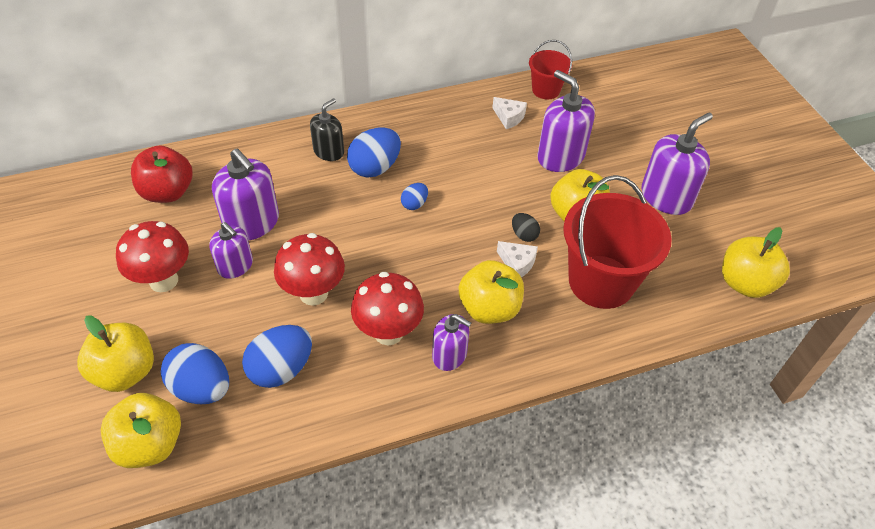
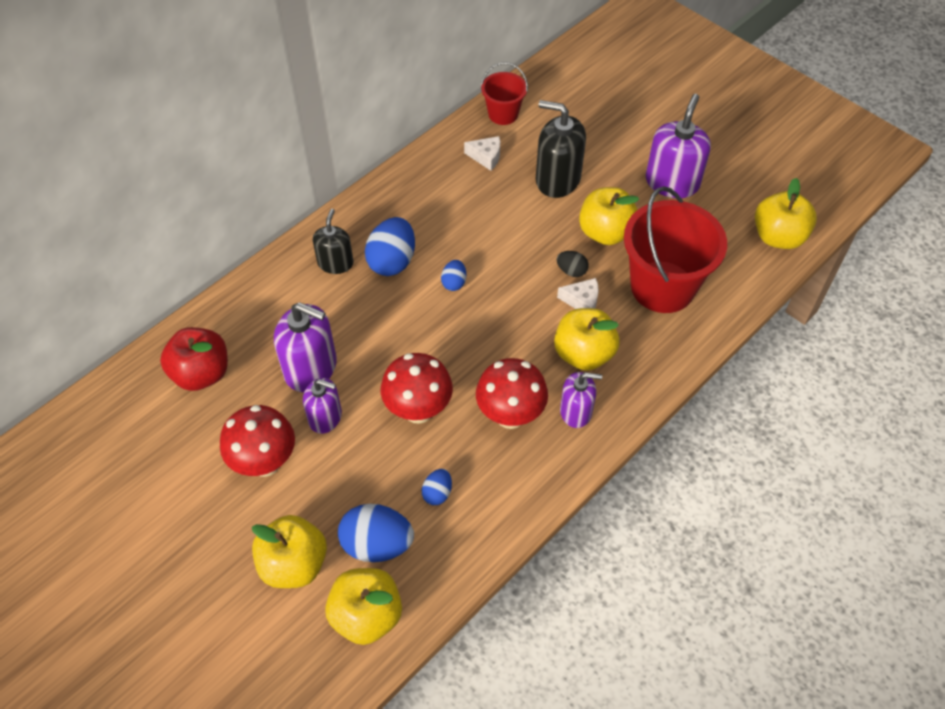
camera: 25 degrees left, 5 degrees up
(281, 369) = (437, 493): blue egg -> blue egg, size x0.52
(560, 156) = (557, 179): purple soap dispenser -> black soap dispenser

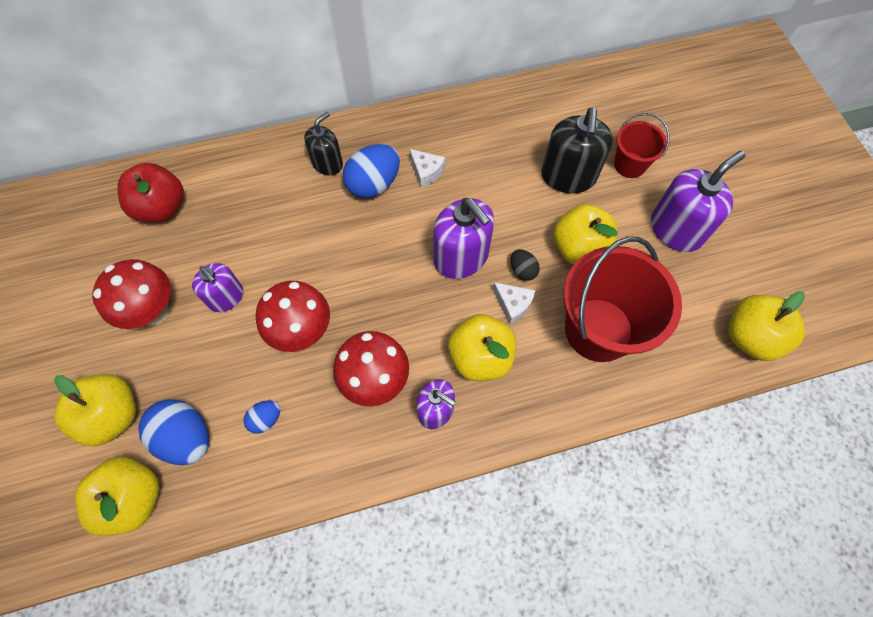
camera: 30 degrees right, 10 degrees up
(311, 368) = (245, 247): purple soap dispenser -> purple soap dispenser (461, 257)
(454, 283) = (411, 230): blue egg -> none
(486, 157) = (517, 126): white cheese -> white cheese (426, 172)
(503, 114) = (559, 93): red bucket -> red bucket (629, 165)
(557, 179) = (568, 176): black soap dispenser -> black soap dispenser turned 135 degrees counterclockwise

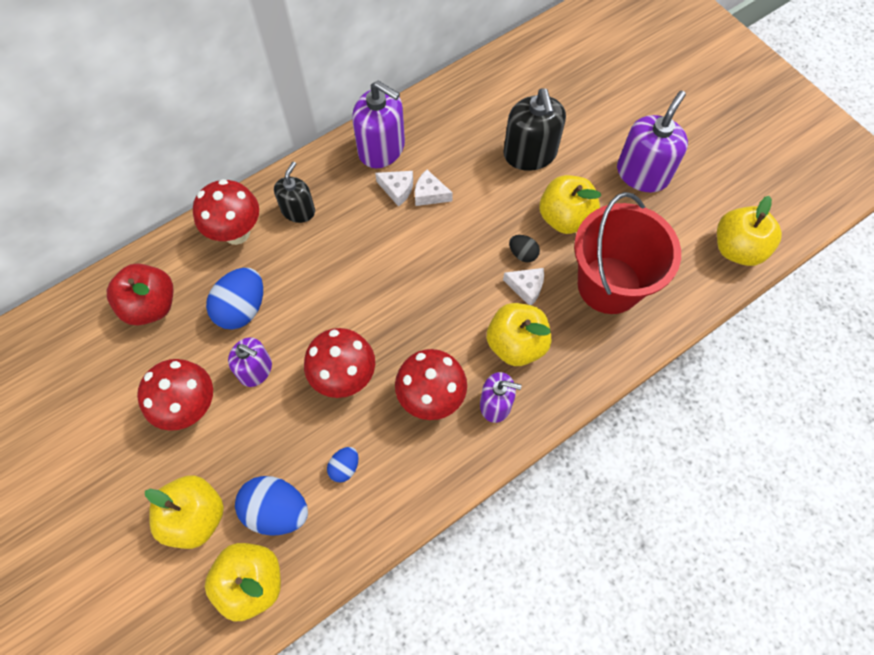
camera: 20 degrees left, 0 degrees up
(264, 166) = (236, 233): none -> red mushroom
(374, 184) = (352, 217): blue egg -> blue egg (242, 309)
(455, 185) = (429, 194): none -> white cheese
(461, 257) = (462, 259): purple soap dispenser -> purple soap dispenser (381, 148)
(629, 165) = (580, 126): red bucket -> none

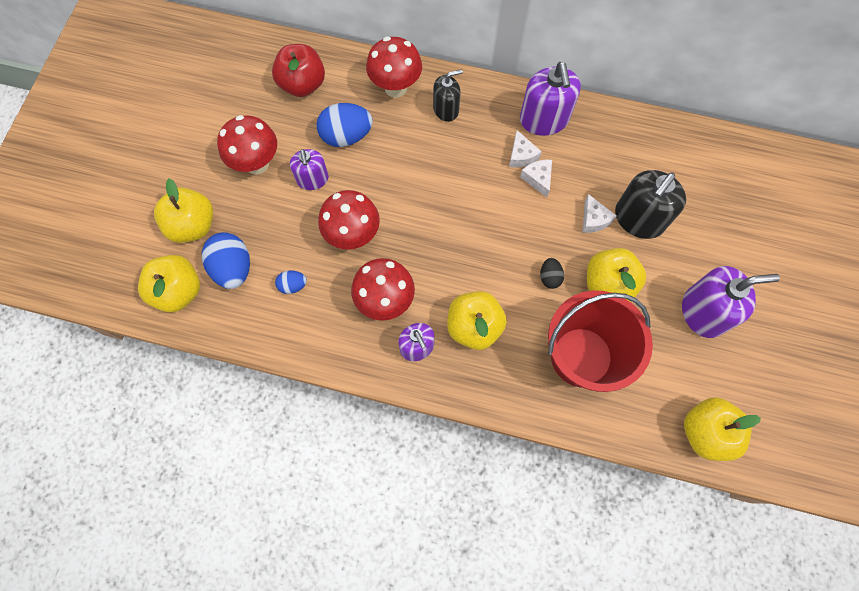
camera: 50 degrees right, 5 degrees up
(526, 287) = (525, 300): white cheese -> white cheese (594, 219)

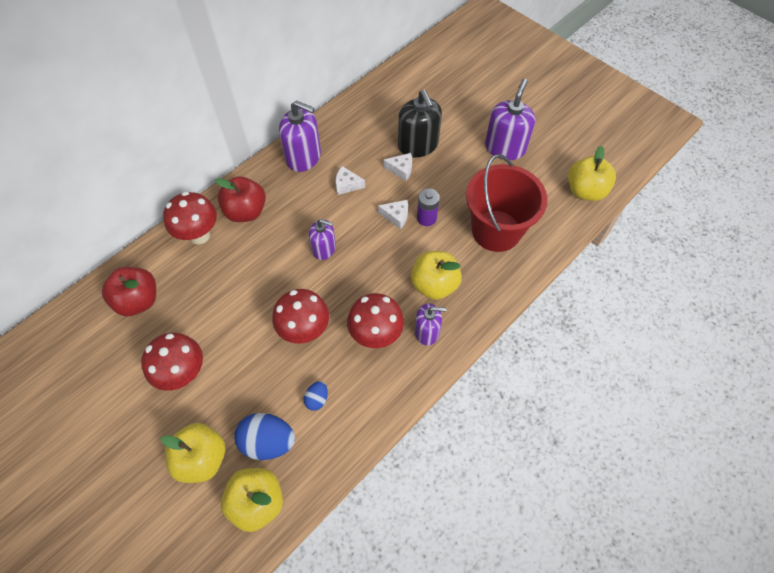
camera: 60 degrees left, 10 degrees down
(312, 179) = (232, 336): purple soap dispenser -> purple soap dispenser (324, 248)
(346, 136) = (213, 291): blue egg -> none
(446, 109) = (246, 211): black soap dispenser -> red apple
(521, 155) = (321, 185): white cheese -> white cheese (396, 216)
(549, 277) = (426, 218): black egg -> purple battery
(608, 284) = (453, 187): yellow apple -> none

